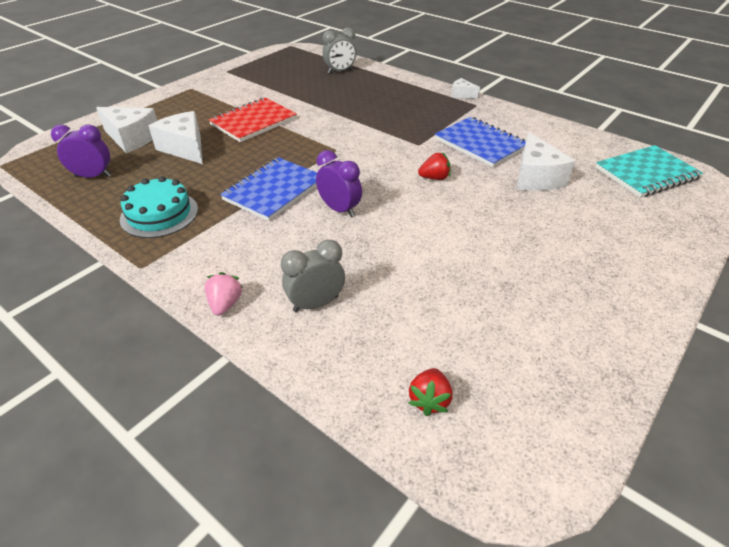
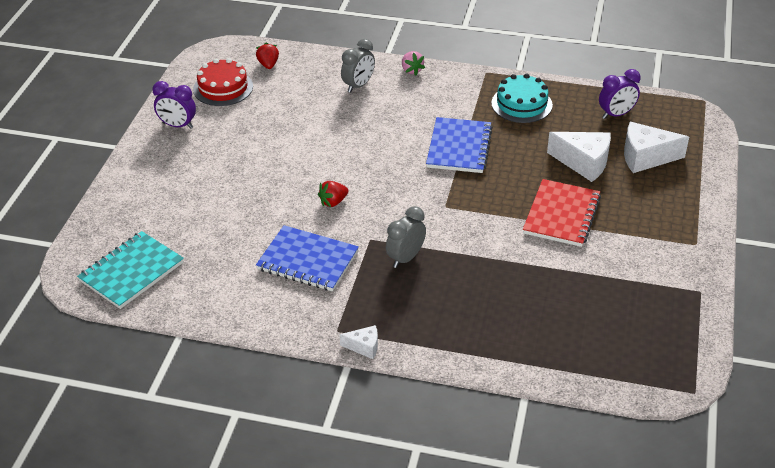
camera: 155 degrees right, 0 degrees up
(339, 209) = (393, 148): purple clock -> purple clock (177, 125)
(340, 71) = (557, 345): grey clock -> grey clock (405, 258)
(522, 374) = (223, 88): none -> red cake
(535, 177) = (240, 232): white cheese -> none

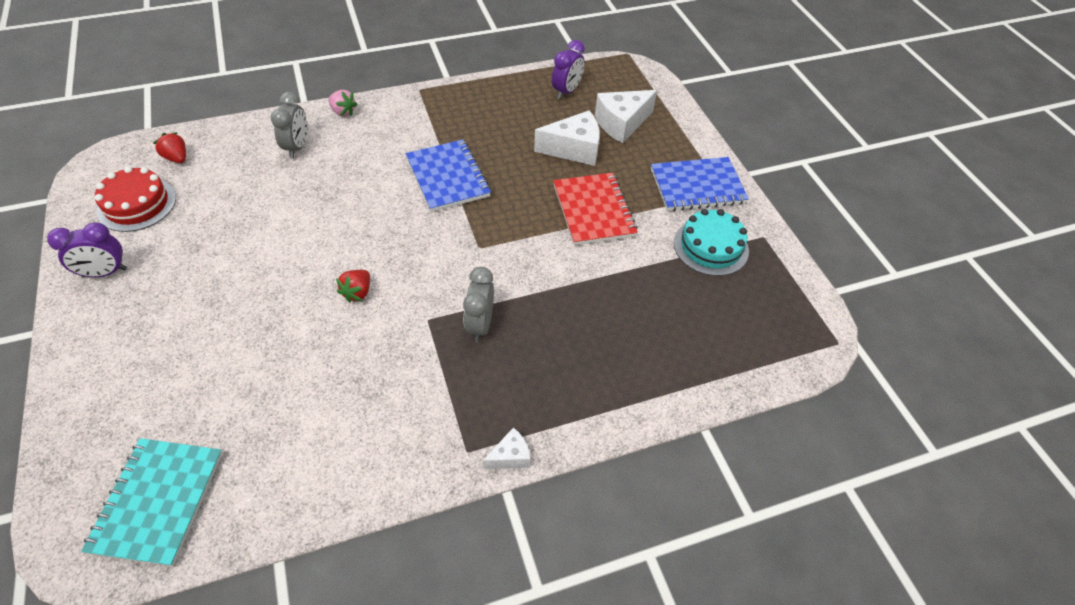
camera: 35 degrees left, 10 degrees up
(307, 261) = (375, 378): blue notebook -> blue notebook (697, 186)
(521, 104) = (475, 110): turquoise cake -> turquoise cake (711, 247)

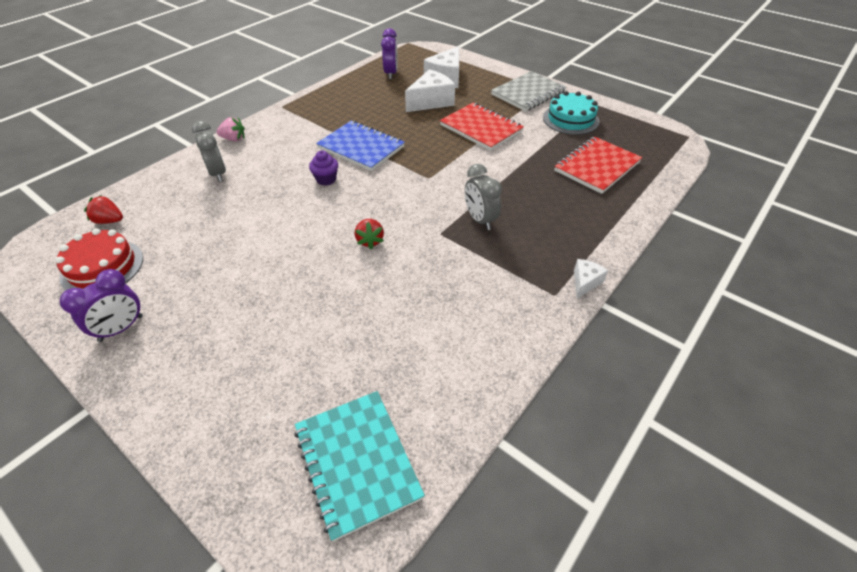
camera: 30 degrees left, 5 degrees down
(382, 201) = (326, 179): none -> purple cupcake
(673, 326) = (597, 167): none -> red notebook
(697, 186) = (528, 93): blue notebook -> grey notebook

